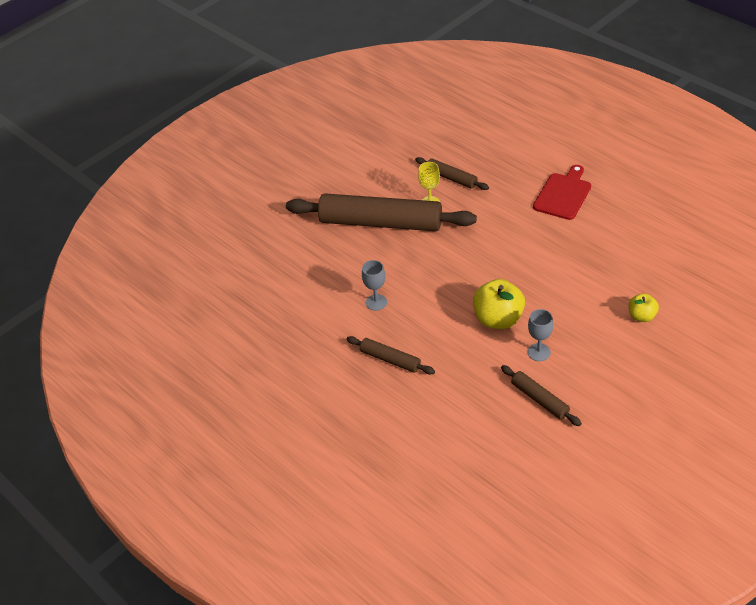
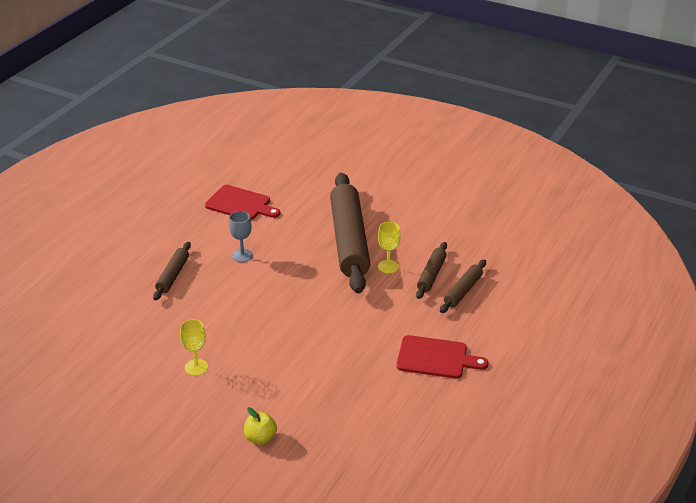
camera: 70 degrees right, 10 degrees down
(285, 294) = (240, 204): none -> red cutting board
(498, 319) = (235, 334): yellow apple -> none
(539, 352) = (196, 367): grey goblet -> yellow goblet
(540, 399) = (135, 375): brown rolling pin -> brown rolling pin (463, 291)

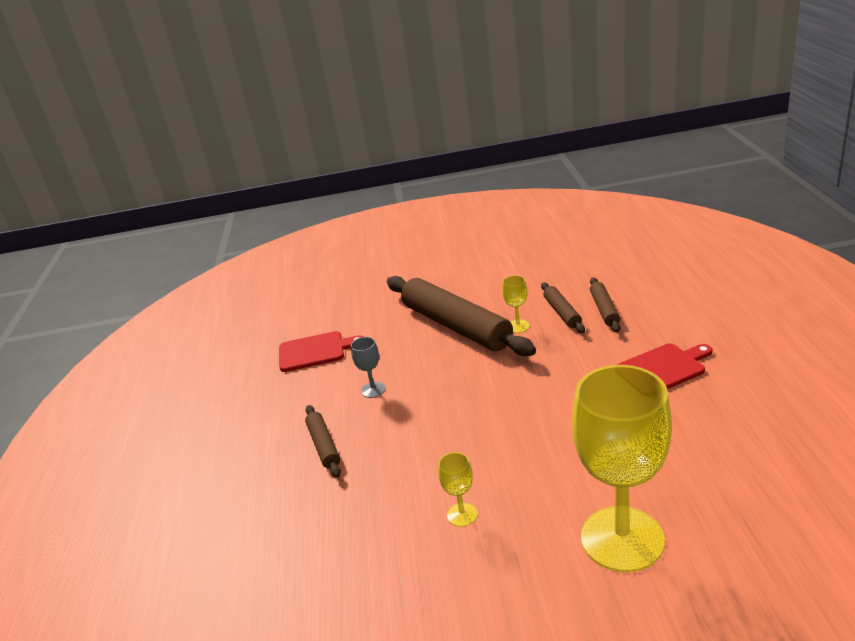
camera: 30 degrees left, 5 degrees down
(260, 438) = (622, 539): yellow apple -> yellow goblet

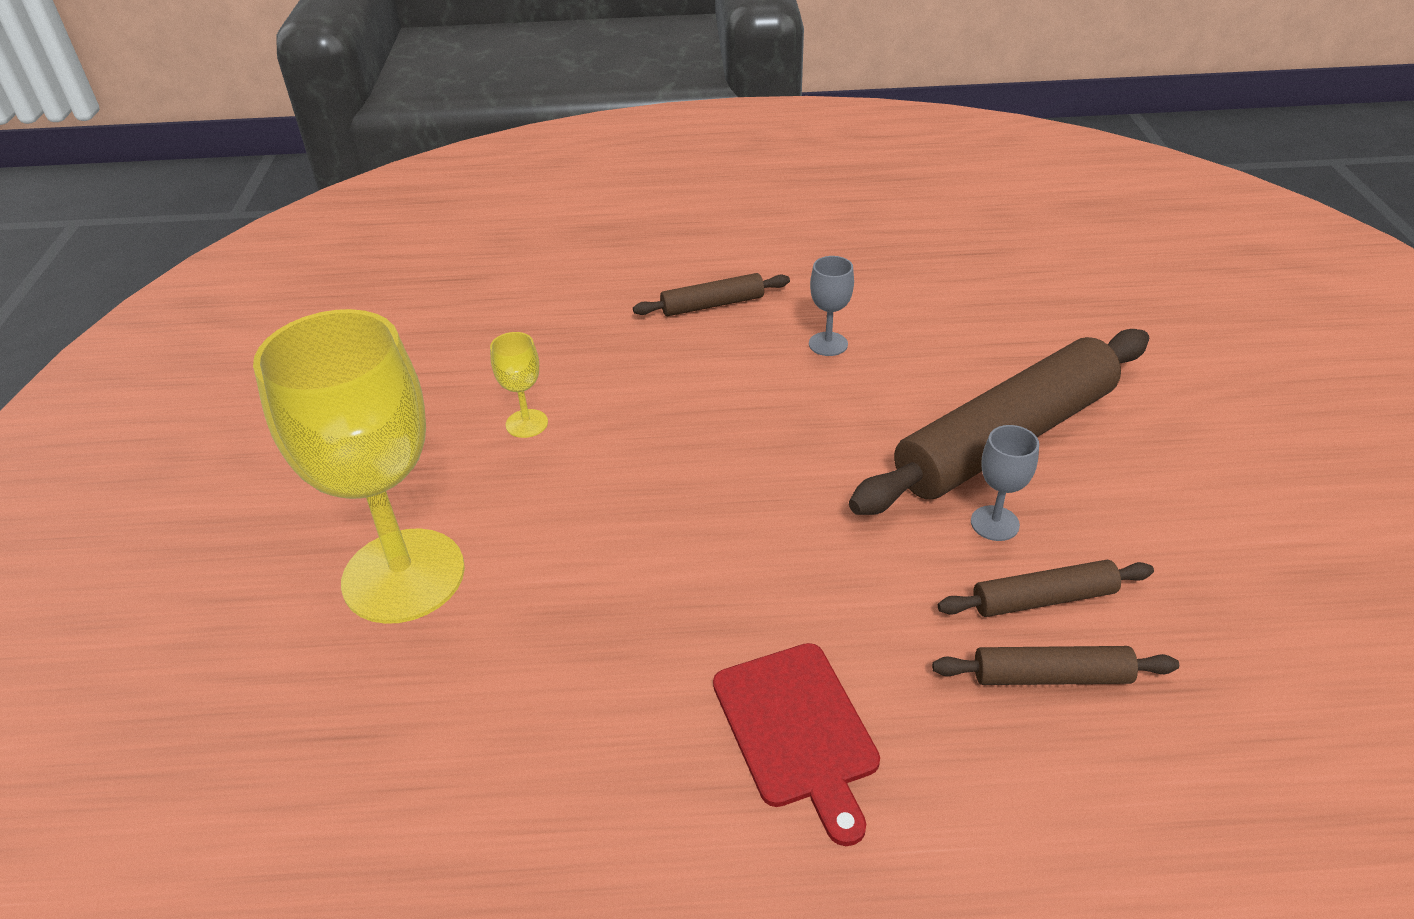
camera: 90 degrees right, 10 degrees up
(315, 351) = (947, 285): red cutting board -> none
(518, 326) = (994, 523): yellow goblet -> grey goblet

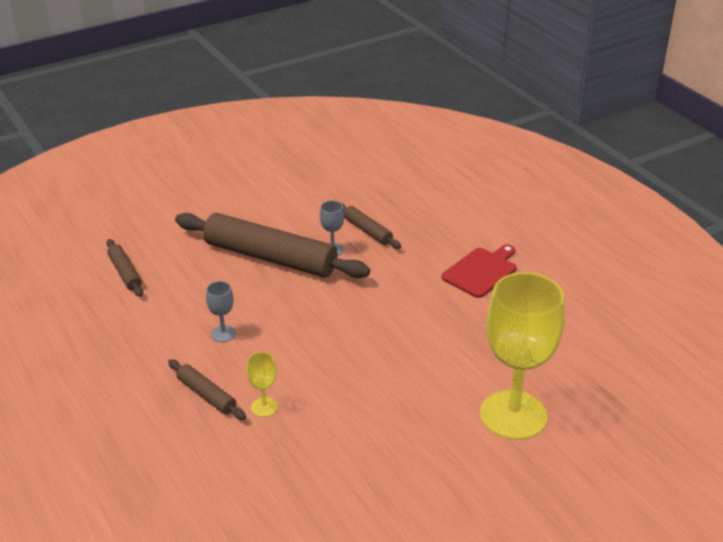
camera: 120 degrees left, 5 degrees down
(526, 423) = (376, 426): yellow goblet -> yellow goblet (264, 407)
(1051, 676) = (405, 223): brown rolling pin -> brown rolling pin (125, 273)

